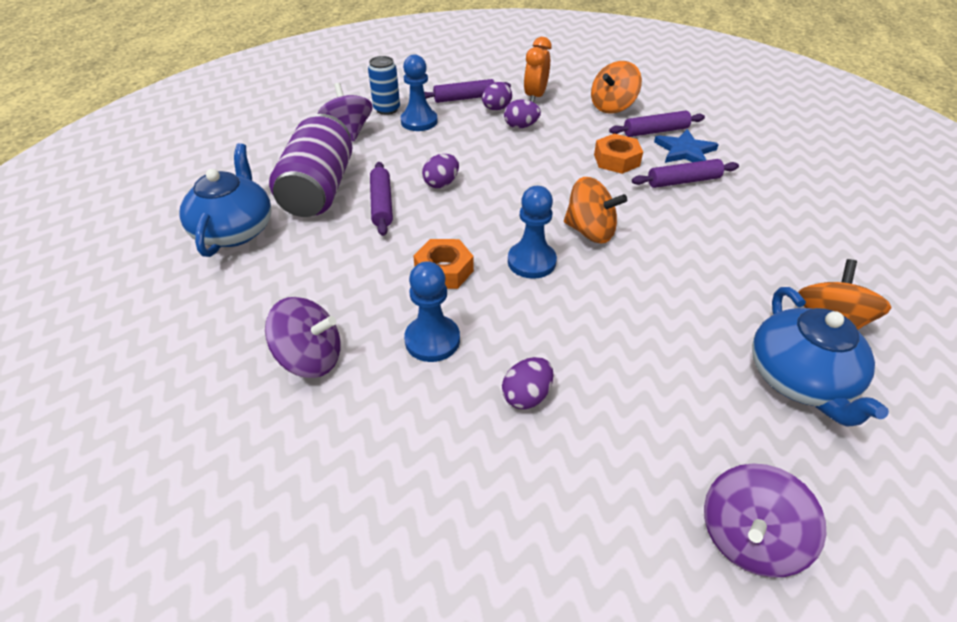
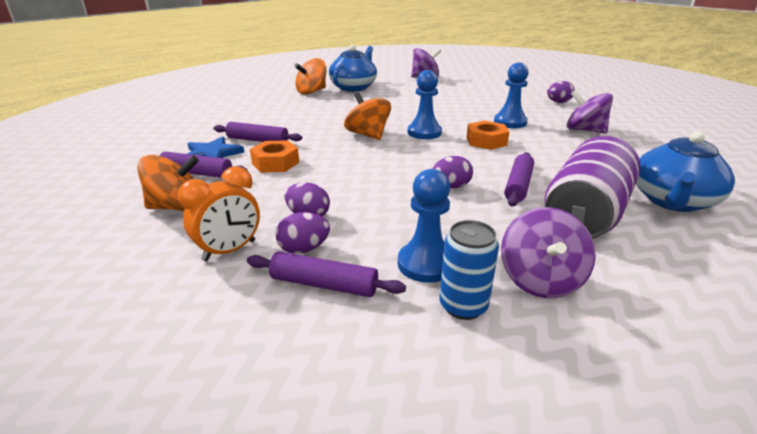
camera: 150 degrees left, 15 degrees down
(526, 395) = (473, 104): purple egg -> purple egg (558, 102)

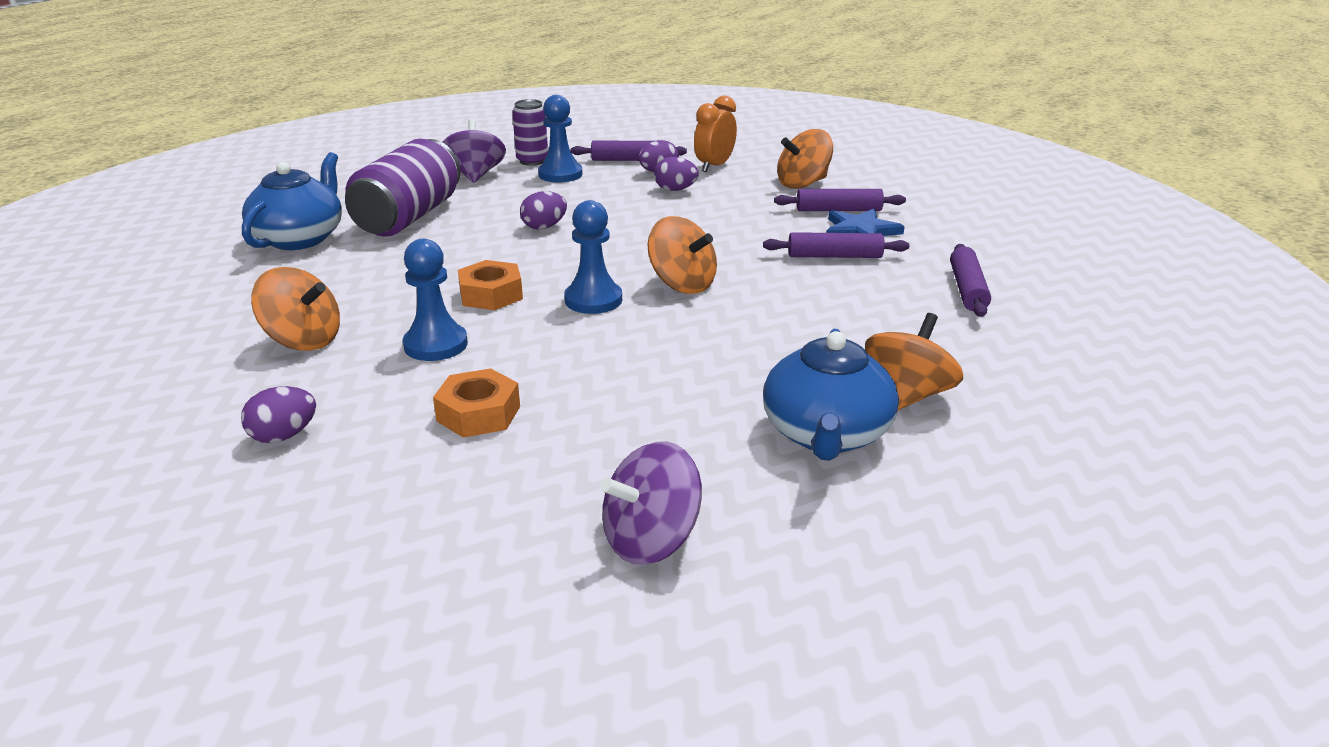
camera: 165 degrees right, 0 degrees up
(275, 163) = (767, 229): orange nut -> orange nut (478, 414)
(463, 306) = (532, 161): blue can -> purple can
(518, 185) = (466, 236): purple rolling pin -> purple rolling pin (967, 289)
(584, 130) = (303, 340): purple spinning top -> orange spinning top

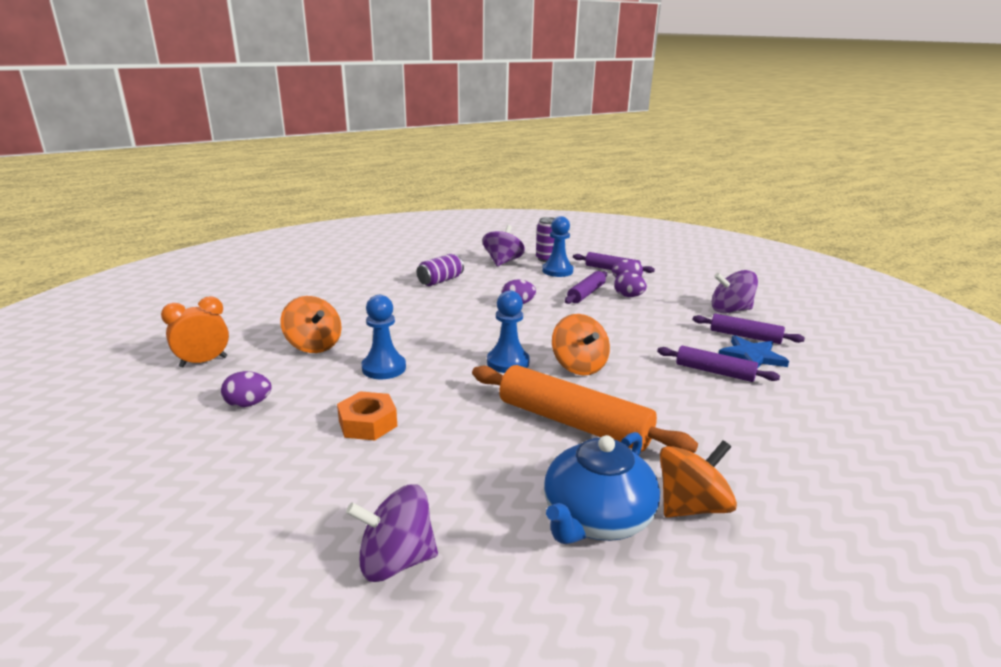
camera: 25 degrees right, 5 degrees down
(300, 238) = (368, 281): blue teapot -> none
(409, 217) = (440, 281): purple can -> purple can, size x0.55
(491, 295) = (445, 342): orange nut -> none
(714, 166) = (670, 285): orange clock -> orange clock (203, 362)
(726, 348) = (573, 423): none -> orange rolling pin
(803, 184) = (730, 310): orange spinning top -> purple spinning top
(967, 289) = (814, 427): purple rolling pin -> purple rolling pin (586, 293)

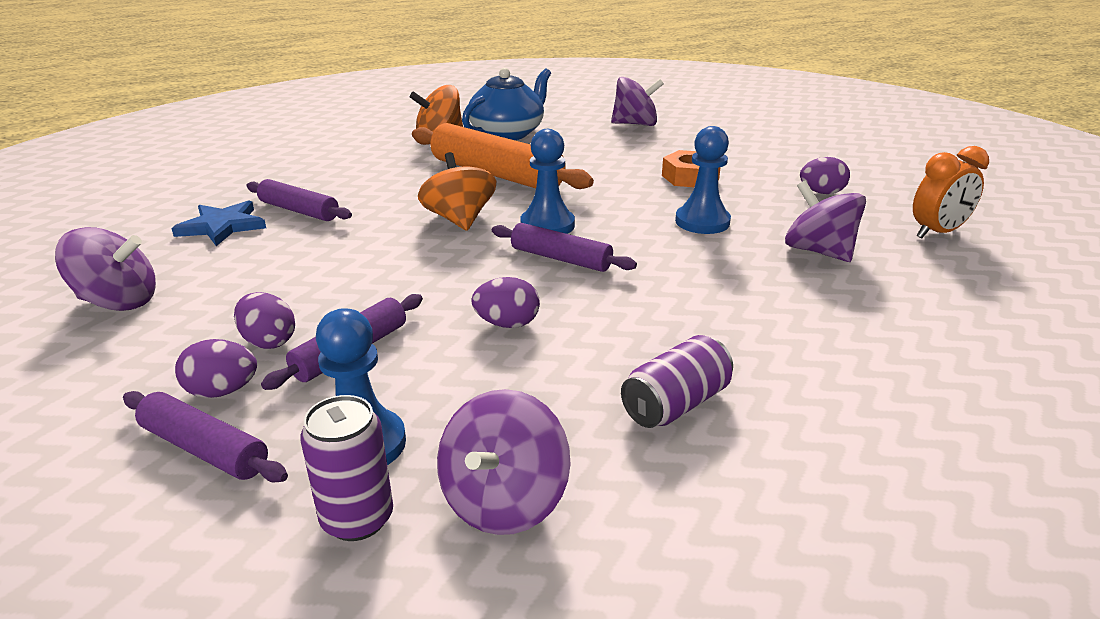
camera: 175 degrees left, 5 degrees up
(314, 345) = (818, 251): orange spinning top -> purple spinning top
(744, 336) = (181, 253): purple rolling pin -> purple rolling pin (561, 258)

